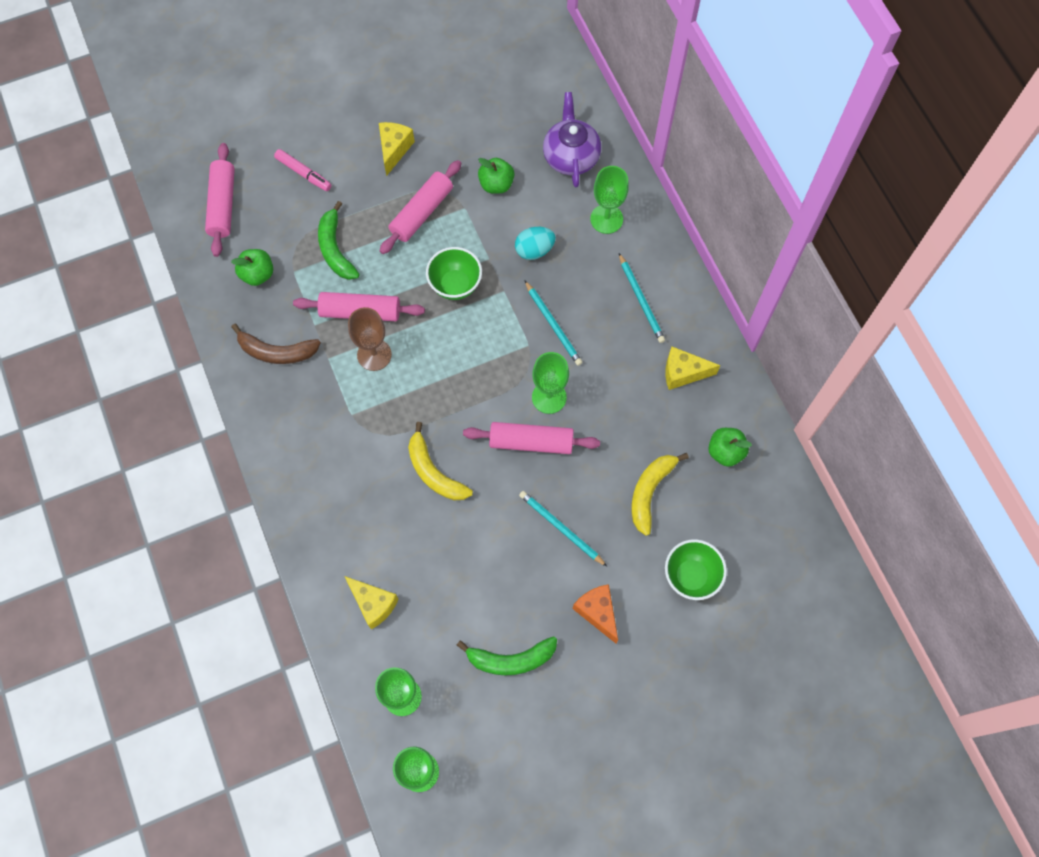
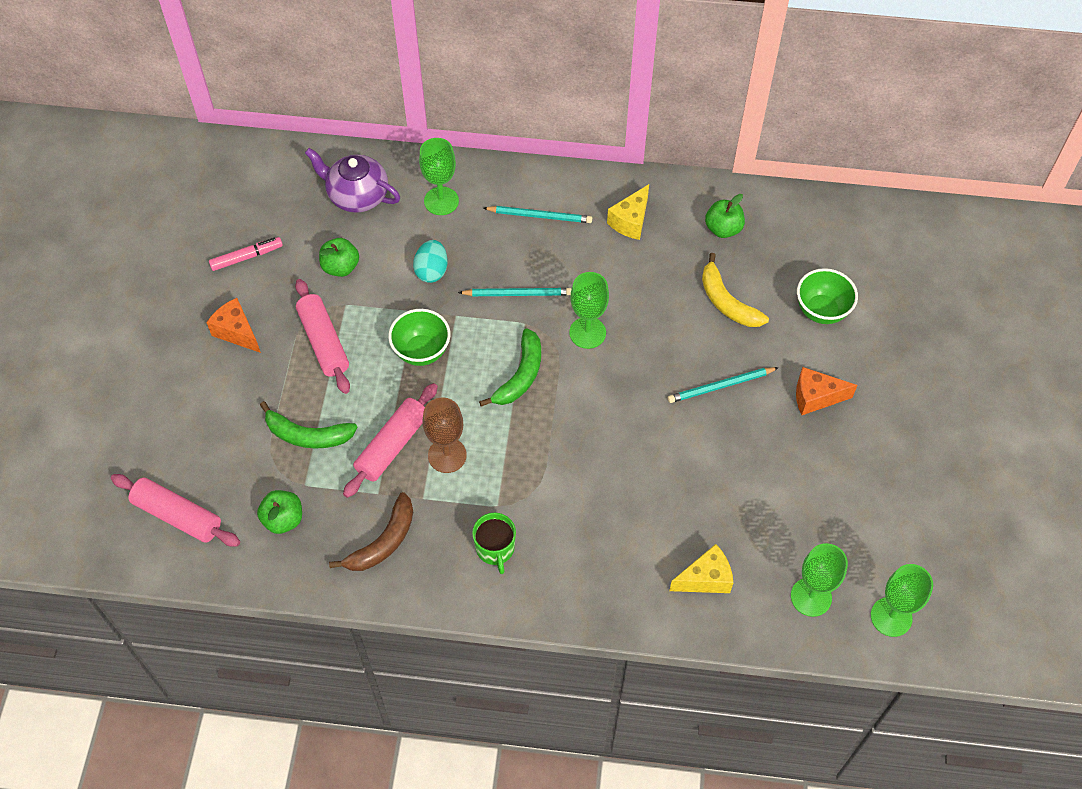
camera: 60 degrees left, 10 degrees down
(303, 173) = (200, 423): pink marker -> pink marker (247, 257)
(314, 433) = (495, 549): none -> green mug
(394, 149) = (237, 332): yellow cheese -> orange cheese
(434, 472) = (602, 462): yellow banana -> none
(510, 659) = (823, 488): green banana -> green banana (520, 376)
(531, 442) = (622, 368): pink rolling pin -> none

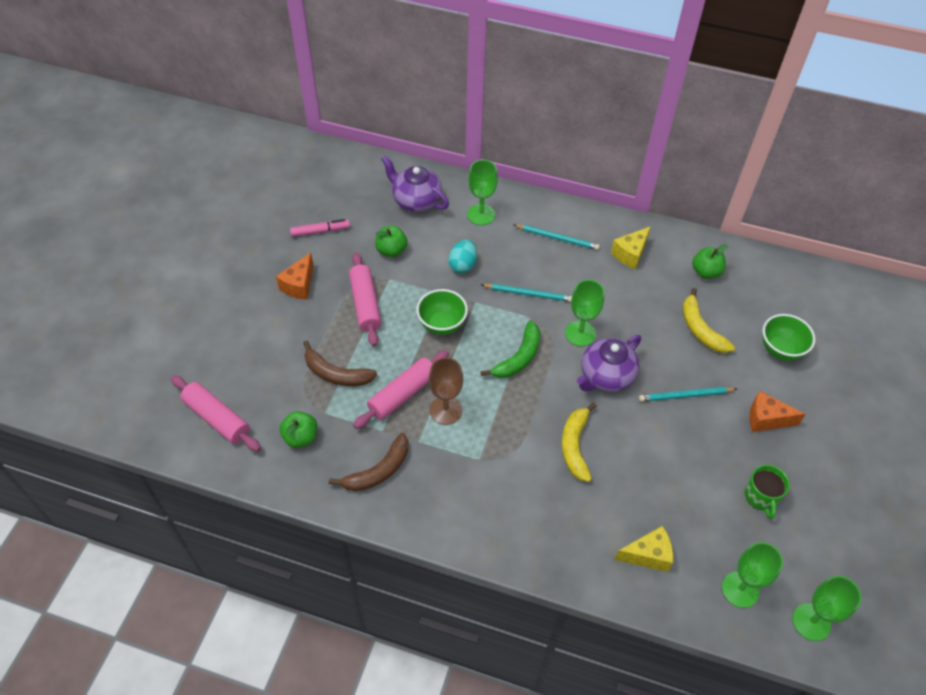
camera: 10 degrees right, 5 degrees down
(237, 332) = (299, 285): orange cheese -> orange cheese turned 120 degrees counterclockwise
(307, 435) = (336, 374): green banana -> brown banana
(495, 549) = (470, 494): green mug -> green mug (761, 497)
(604, 469) = (575, 446): none -> yellow banana
(626, 379) = (606, 376): none -> purple teapot

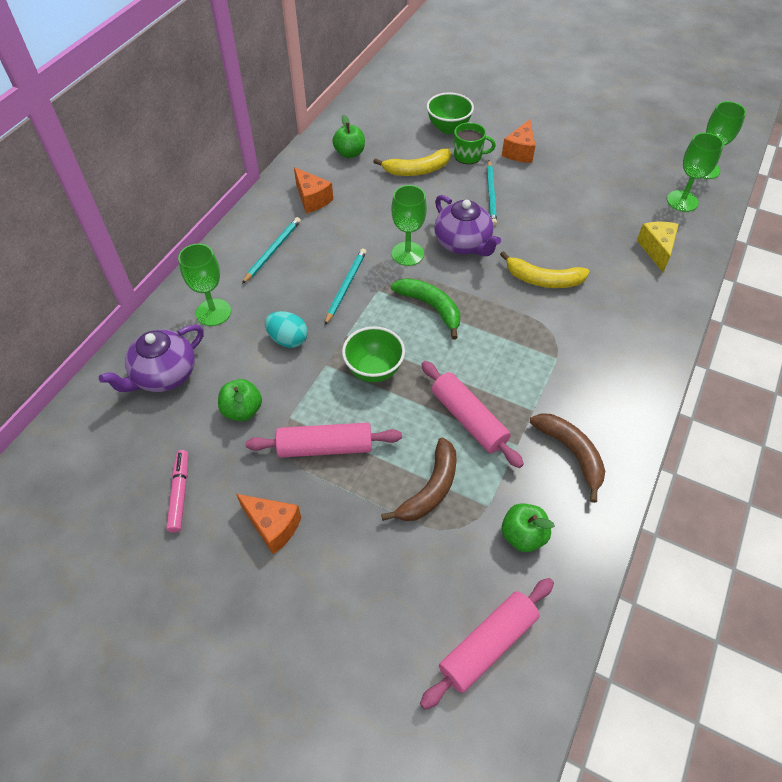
camera: 80 degrees left, 0 degrees up
(445, 410) = (494, 380): brown goblet -> none
(630, 254) = (312, 199): yellow cheese -> orange cheese
(761, 497) = (596, 171): green mug -> green mug (468, 156)

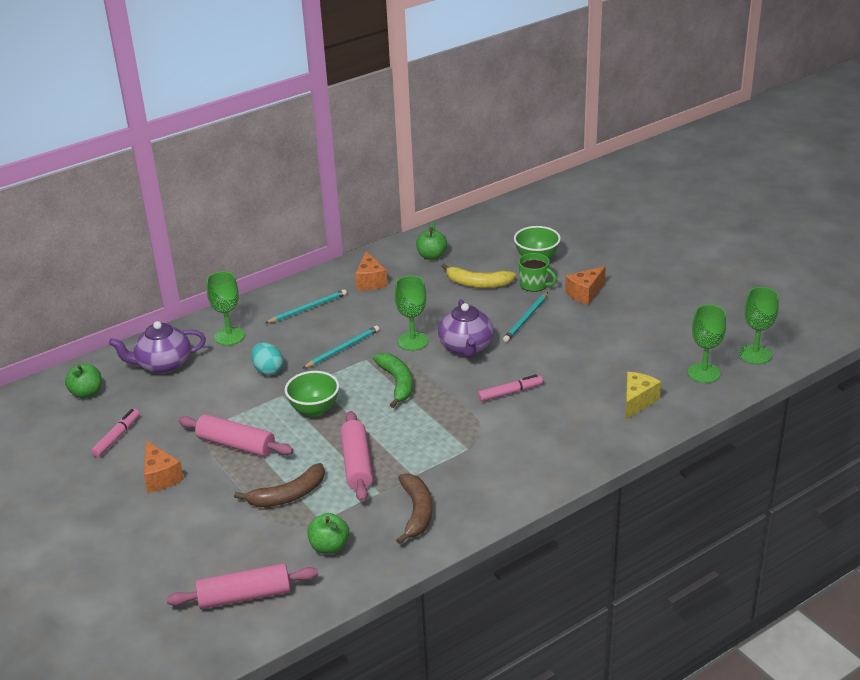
camera: 30 degrees right, 20 degrees down
(242, 410) = (198, 403): green apple -> green apple (86, 393)
(543, 280) = (510, 392): yellow banana -> pink marker

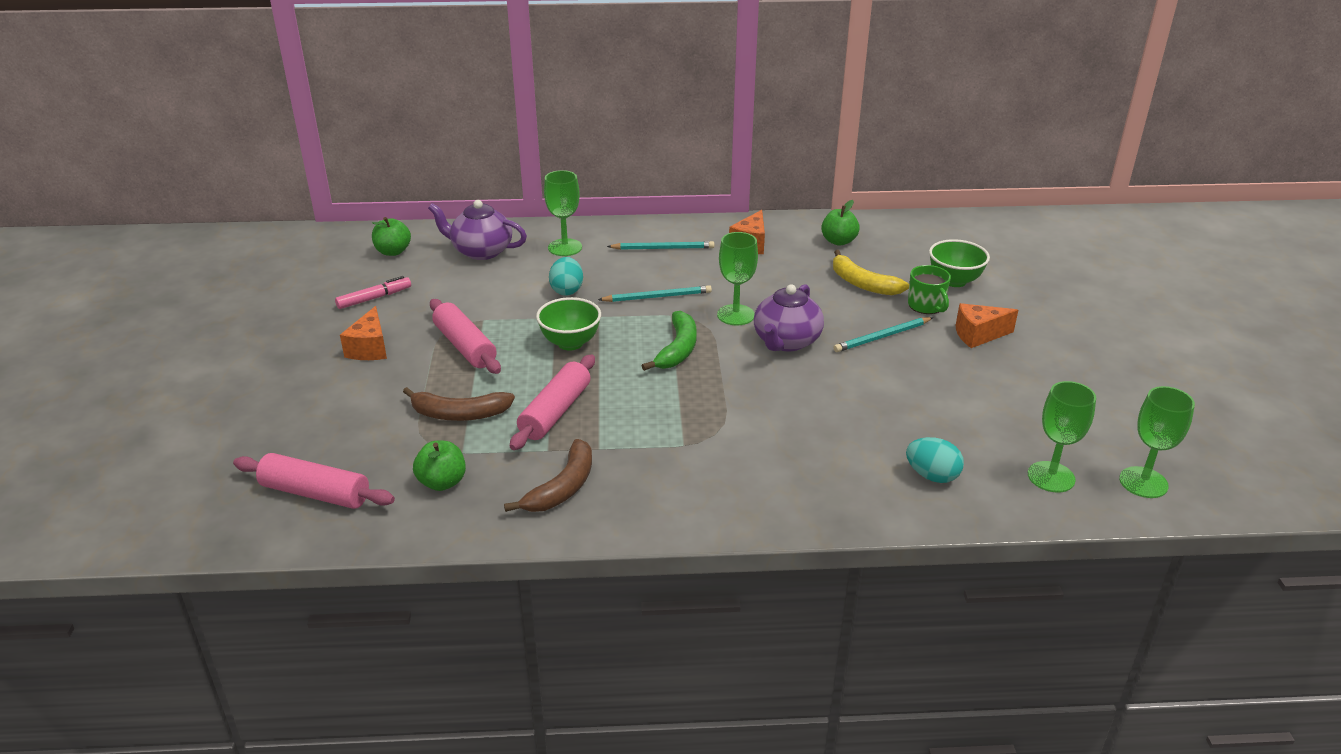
camera: 30 degrees right, 0 degrees up
(510, 392) = (789, 406): pink marker -> none
(637, 402) = (932, 476): yellow cheese -> turquoise egg

